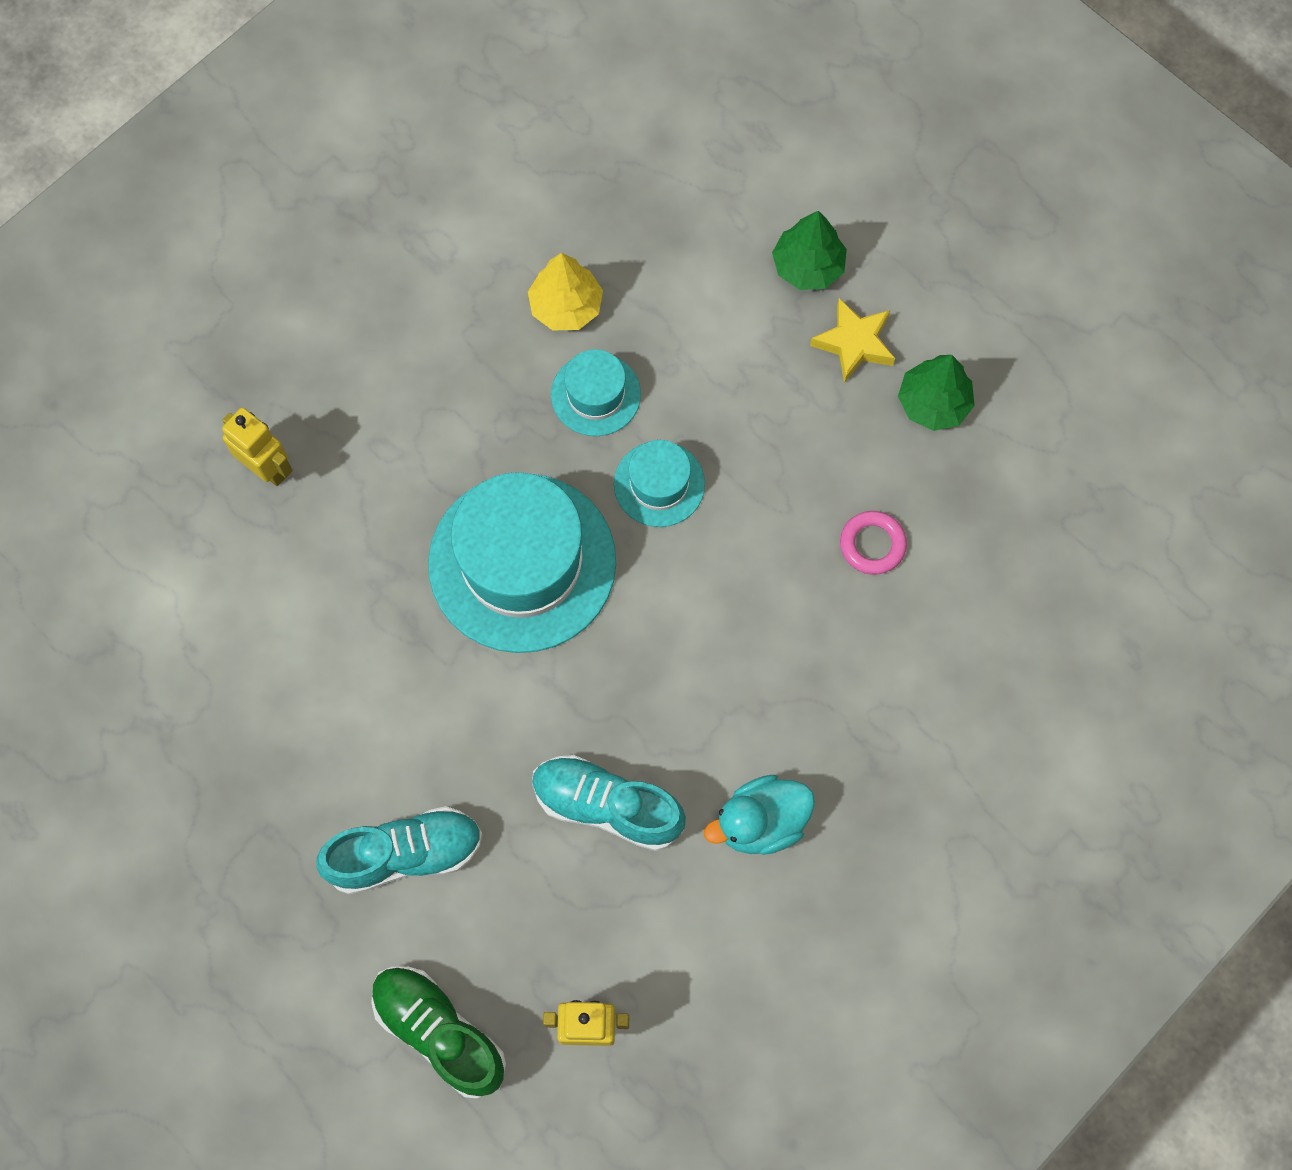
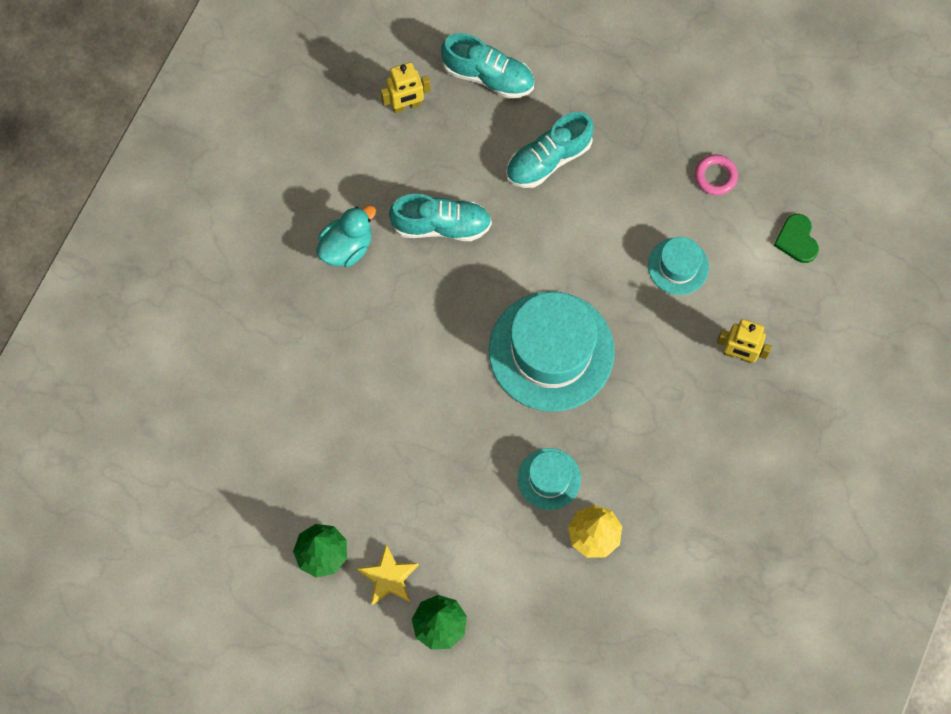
camera: 160 degrees right, 0 degrees up
(104, 599) = (797, 240): none -> green heart
(439, 1032) = (488, 76): green shoe -> turquoise shoe
(659, 484) = (484, 432): turquoise hat -> turquoise hat (678, 266)
(872, 544) = (333, 440): pink ring -> pink ring (715, 176)

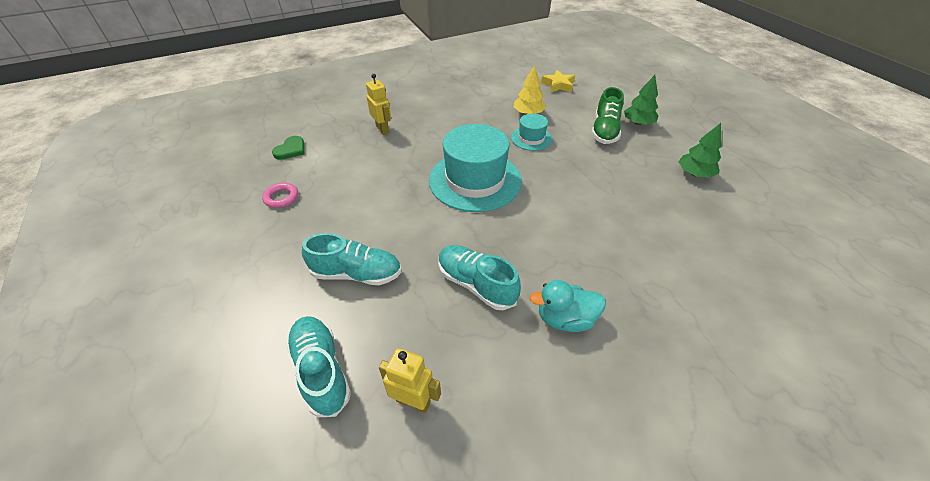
camera: 140 degrees left, 25 degrees down
(389, 578) = (656, 148): yellow star -> yellow star (558, 85)
(471, 569) = (604, 131): none -> green shoe
(678, 266) = (360, 174): turquoise hat -> none

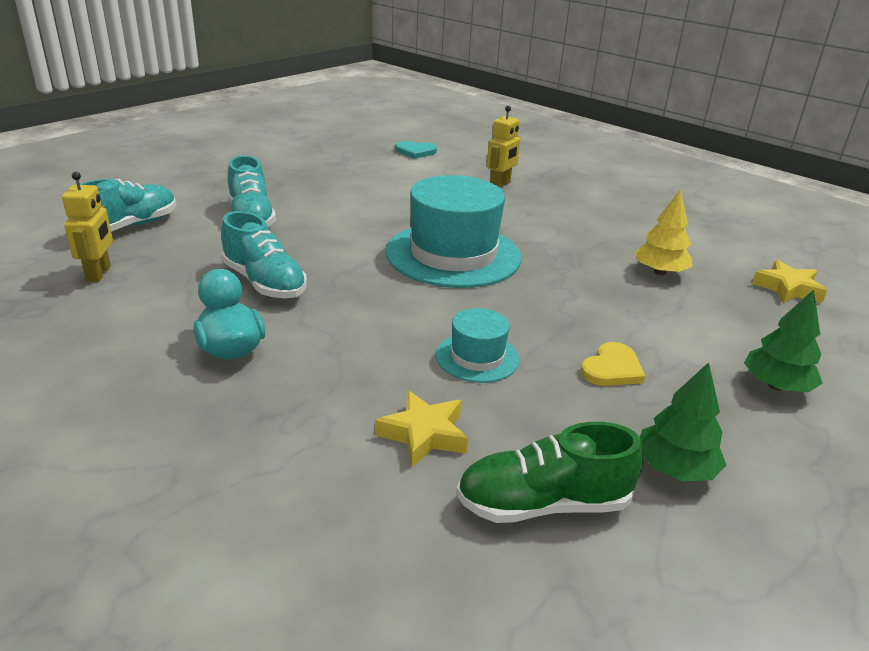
camera: 65 degrees right, 15 degrees down
(281, 198) = (338, 164): pink ring -> none
(291, 149) = (415, 151): green heart -> turquoise heart
(476, 284) = (264, 282): turquoise shoe -> turquoise shoe turned 120 degrees clockwise
(531, 138) = (594, 282): turquoise hat -> turquoise hat (477, 357)
(604, 131) = (699, 348): green shoe -> green shoe (543, 504)
(617, 163) = (612, 368): none -> yellow heart
(666, 246) = (424, 434): none -> yellow star

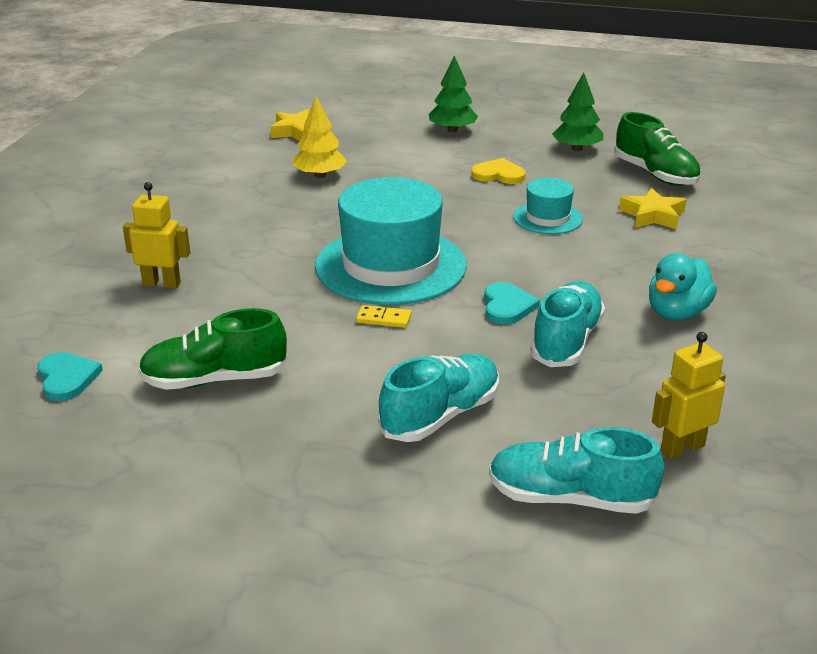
camera: 115 degrees left, 0 degrees up
(340, 278) = (507, 306): none -> turquoise heart
(370, 177) = (214, 380): none -> green shoe
(379, 232) = (384, 319): none -> yellow domino

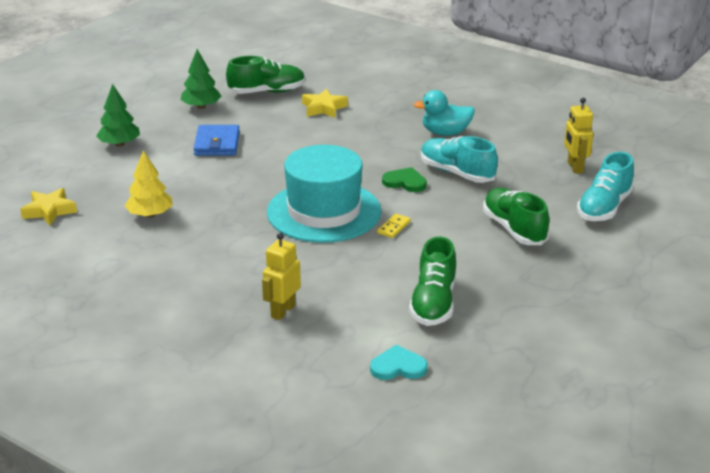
camera: 70 degrees left, 0 degrees up
(440, 416) = (514, 229): turquoise shoe -> green shoe
(498, 174) = (217, 144): yellow heart -> blue wallet
(507, 306) = (405, 182): turquoise heart -> green heart
(547, 218) = (299, 142): turquoise hat -> none
(677, 313) = (445, 133): turquoise duck -> turquoise duck turned 120 degrees clockwise

